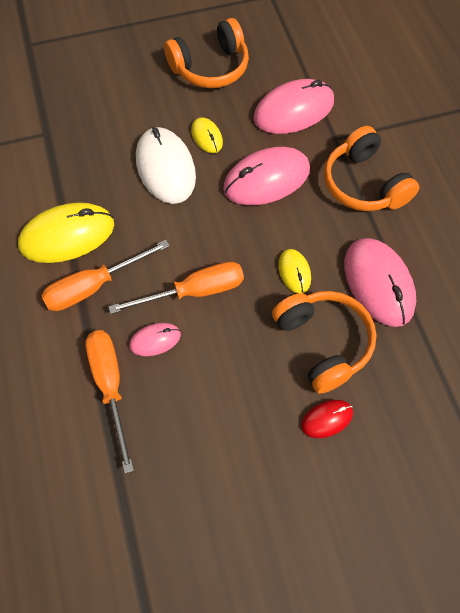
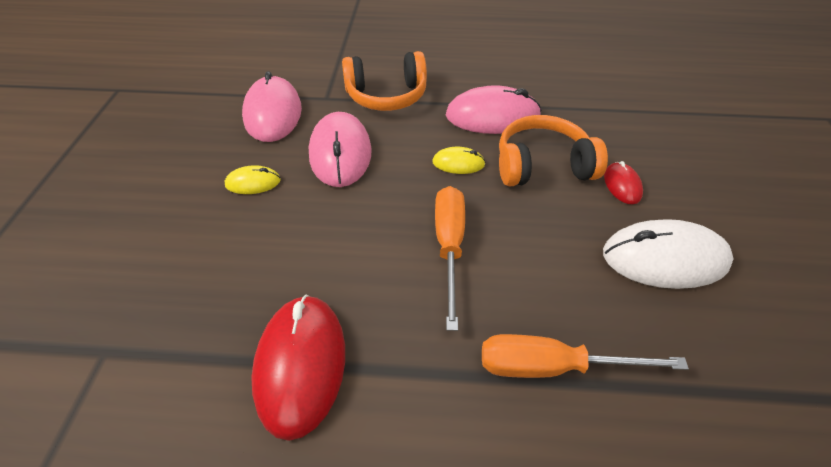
camera: 70 degrees left, 15 degrees down
(67, 235) = (301, 364): yellow mouse -> red mouse
(94, 286) = (398, 349): orange screwdriver -> none
(155, 340) = (500, 300): pink mouse -> none
(165, 168) = (268, 229): white mouse -> white mouse (664, 258)
(210, 67) = (162, 155): orange headphones -> none

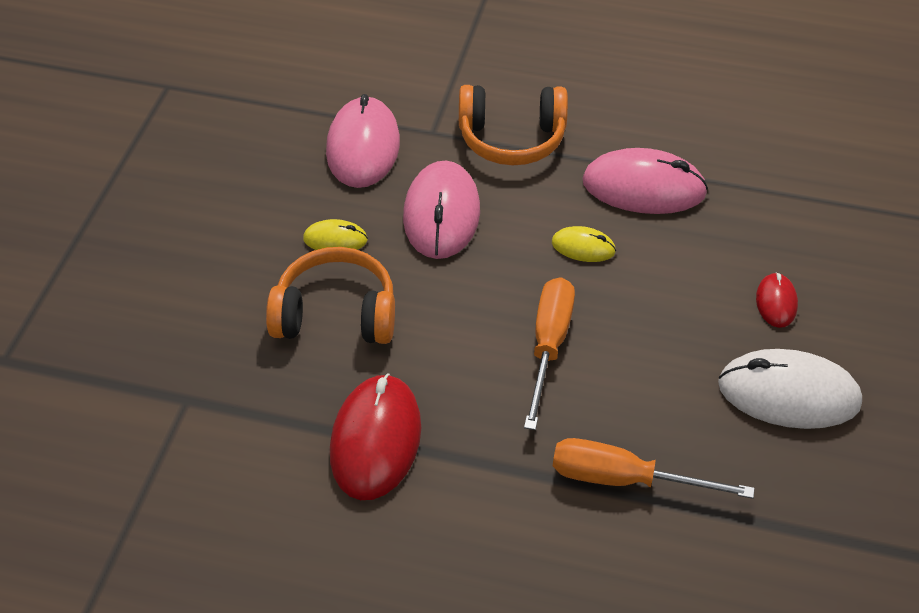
camera: 10 degrees right, 0 degrees up
(542, 165) = (686, 264): orange headphones -> orange headphones (336, 314)

